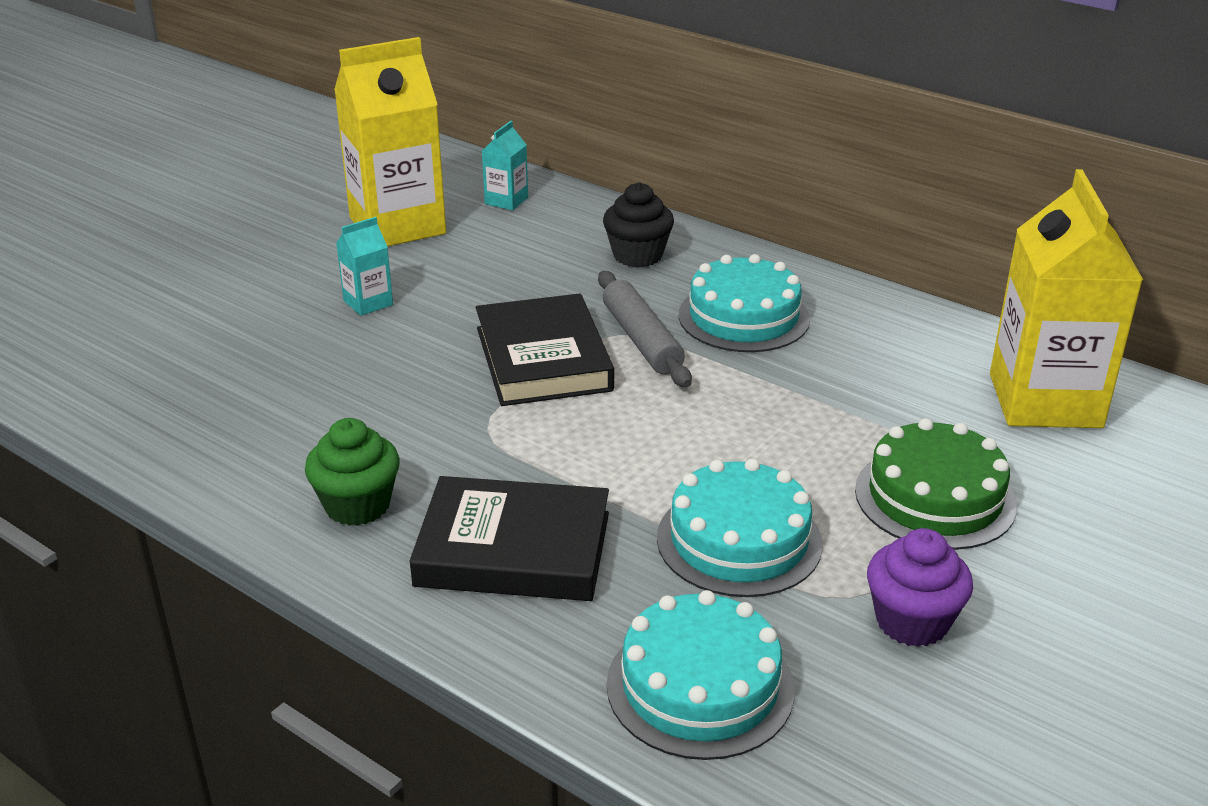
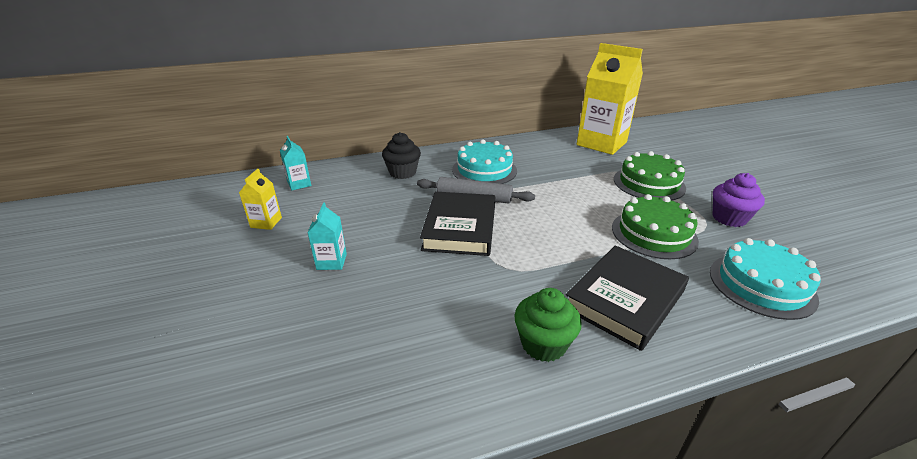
camera: 55 degrees left, 0 degrees up
(397, 226) = (266, 222): yellow carton -> yellow carton, size x0.44
(543, 359) = (460, 228): black book -> black book turned 75 degrees clockwise
(739, 540) = (654, 234): turquoise cake -> green cake

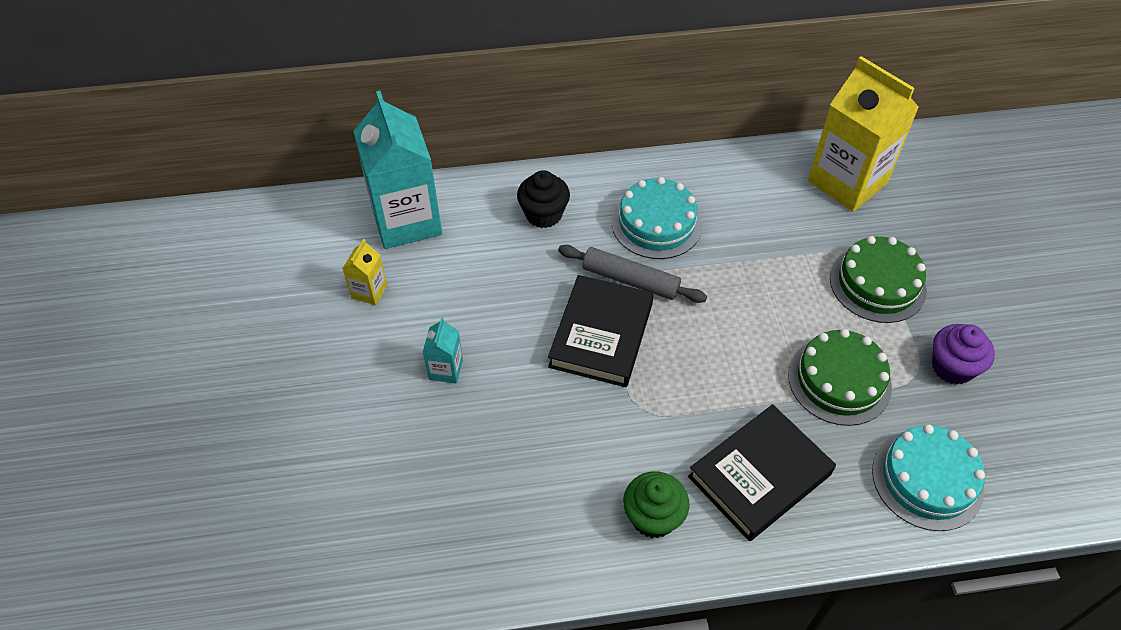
camera: 10 degrees right, 20 degrees up
(299, 184) = (406, 221): turquoise carton -> turquoise carton, size x2.29

